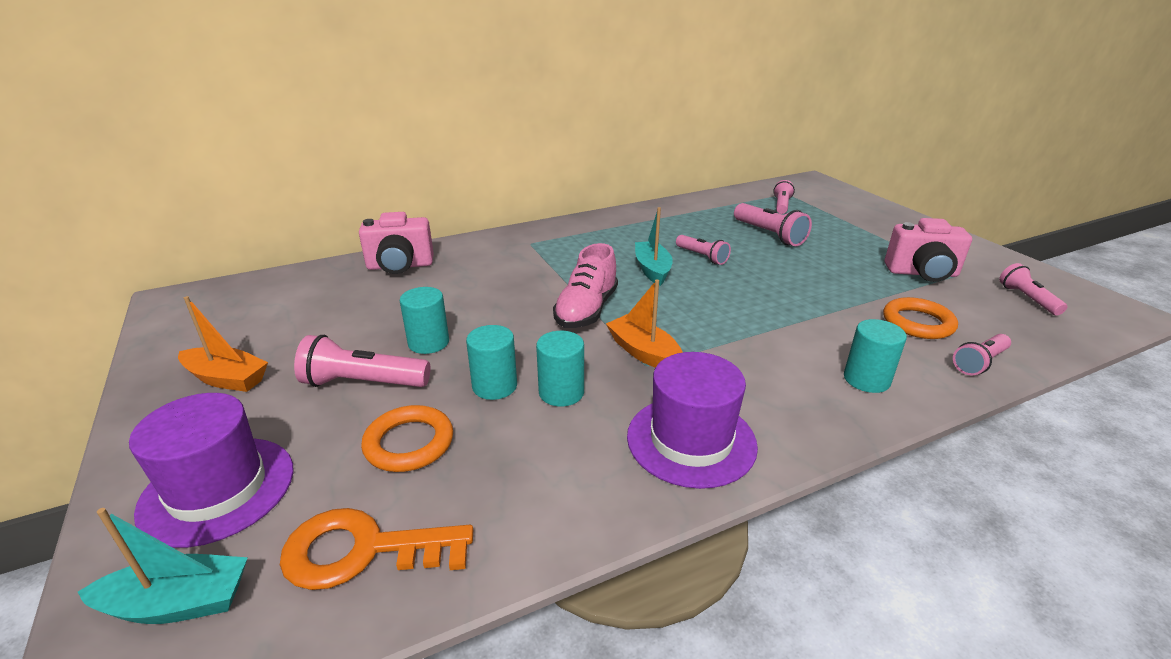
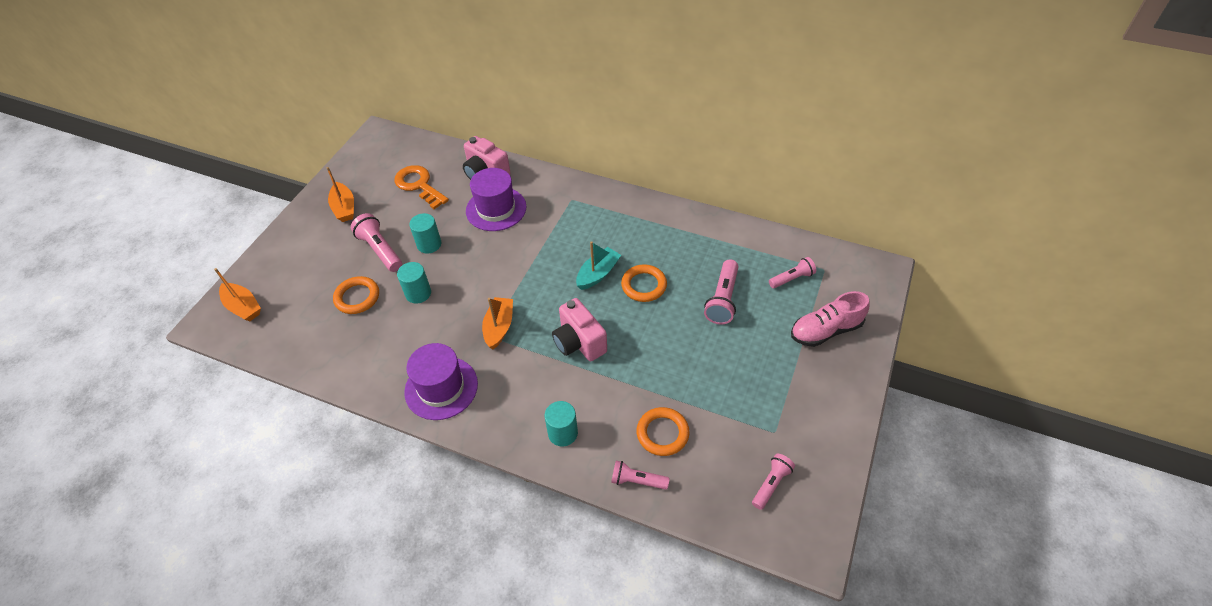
camera: 50 degrees right, 20 degrees up
(178, 603) = (243, 307): turquoise boat -> orange boat
(218, 489) = (290, 268): purple hat -> purple hat (496, 209)
(363, 550) = (296, 332): orange key -> orange key (419, 185)
(561, 392) = (435, 319): turquoise cylinder -> none
(586, 310) = (518, 278): pink shoe -> pink shoe (825, 330)
(702, 257) = (644, 285): pink flashlight -> orange ring
(922, 273) = (750, 410): pink camera -> pink camera (579, 342)

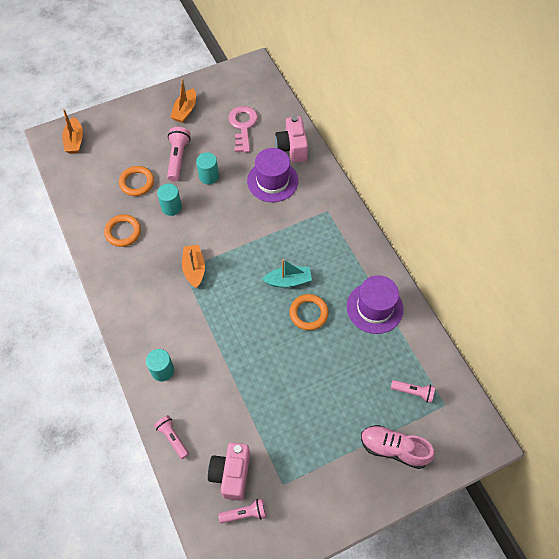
camera: 40 degrees right, 10 degrees up
(419, 185) = (243, 126): orange key -> pink key
(441, 388) = (126, 282): purple hat -> purple hat (374, 308)
(499, 327) = (194, 269): orange boat -> orange boat turned 60 degrees counterclockwise
(579, 342) = (229, 319): pink camera -> pink camera (231, 474)
(662, 433) = (216, 422): orange ring -> orange ring (123, 232)
(723, 299) = (349, 367): pink flashlight -> none

